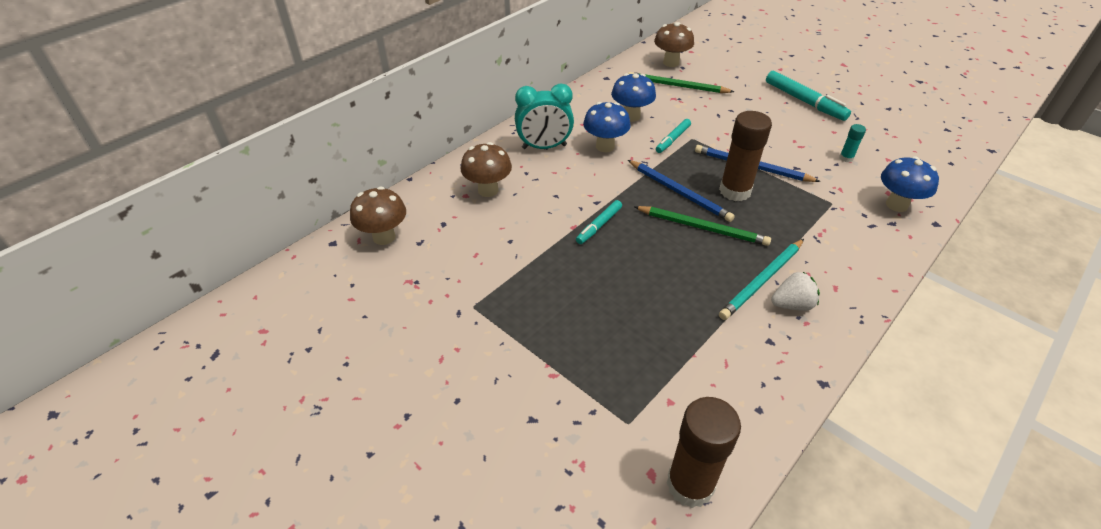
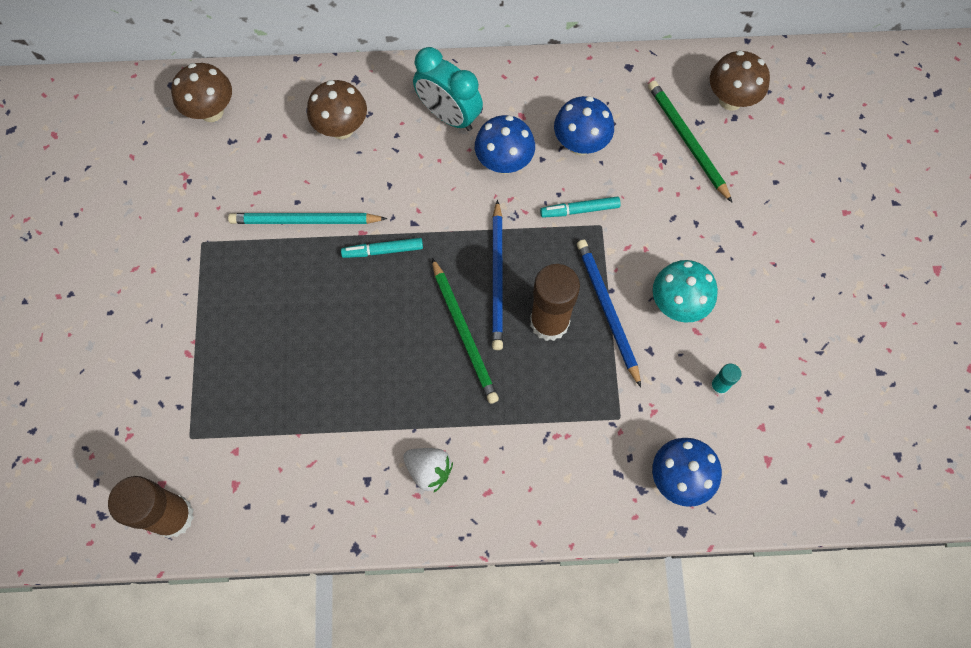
camera: 45 degrees right, 25 degrees up
(762, 281) = (438, 428): turquoise pencil -> turquoise pencil (305, 221)
(776, 142) = (677, 304): none -> turquoise mushroom
(804, 101) = (796, 280): turquoise marker -> none

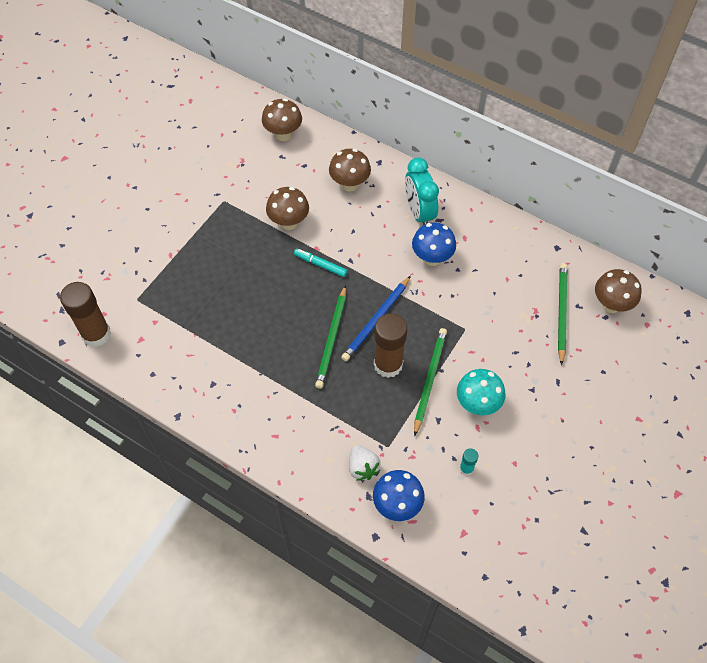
camera: 35 degrees right, 10 degrees down
(305, 221) = (289, 222): turquoise pencil -> brown mushroom
(429, 470) = (251, 401): white strawberry -> white strawberry (362, 467)
(579, 210) = (458, 312): turquoise marker -> none
(580, 144) = (489, 275): blue mushroom -> none
(607, 310) = (429, 380): blue pencil -> green pencil

